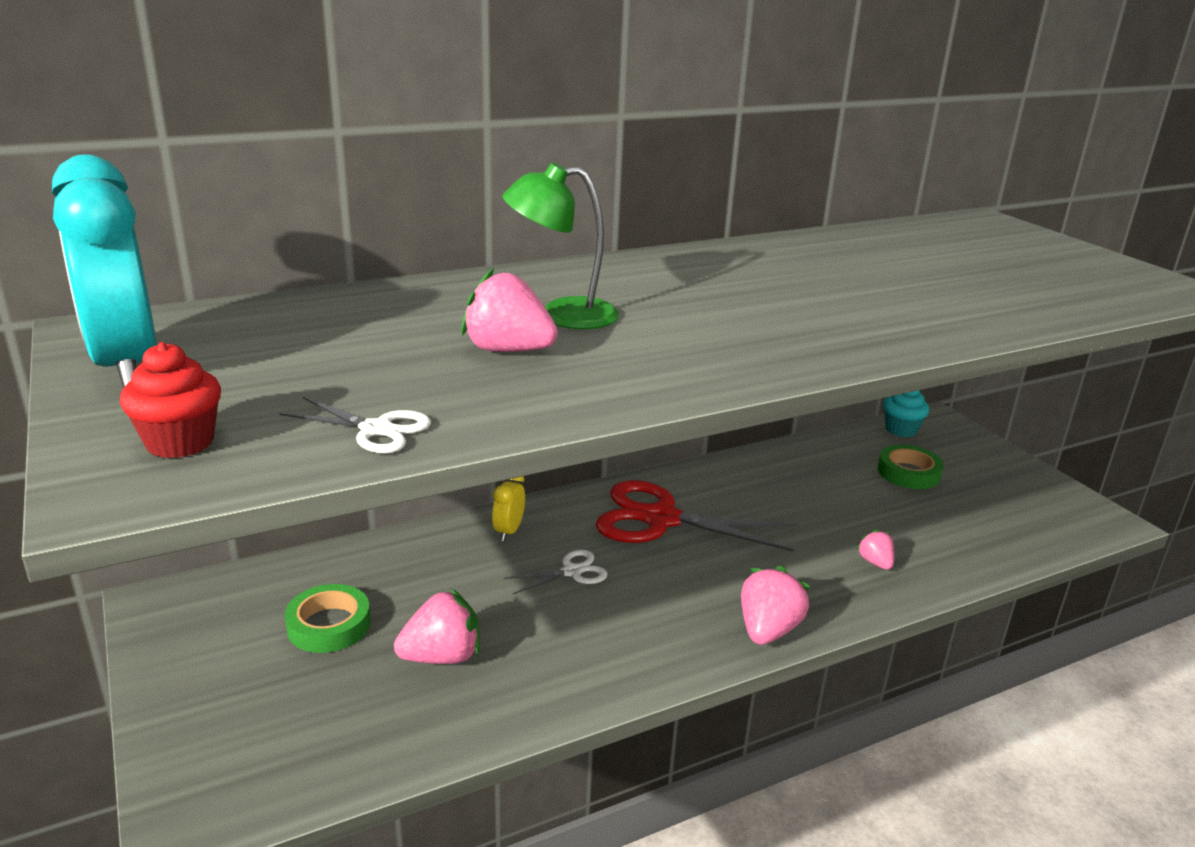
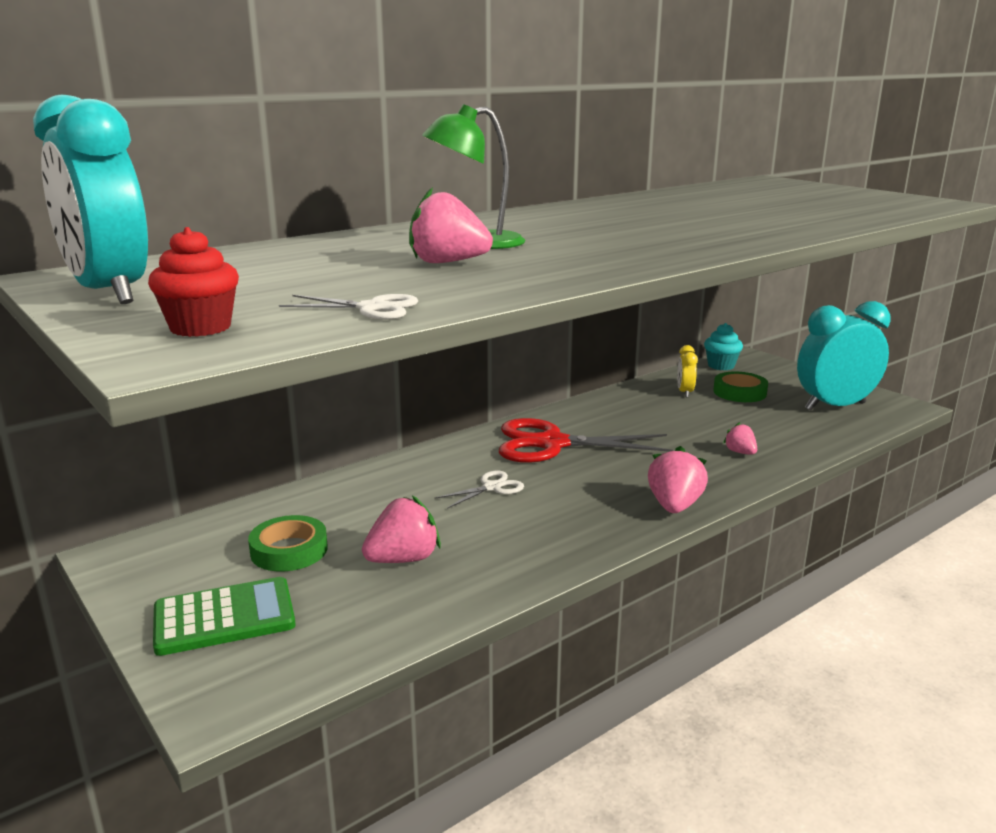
camera: 10 degrees left, 5 degrees down
(234, 704) = (224, 617): none -> green calculator
(509, 531) = (424, 466): yellow clock -> yellow clock (685, 392)
(1018, 509) = (835, 406): none -> turquoise clock

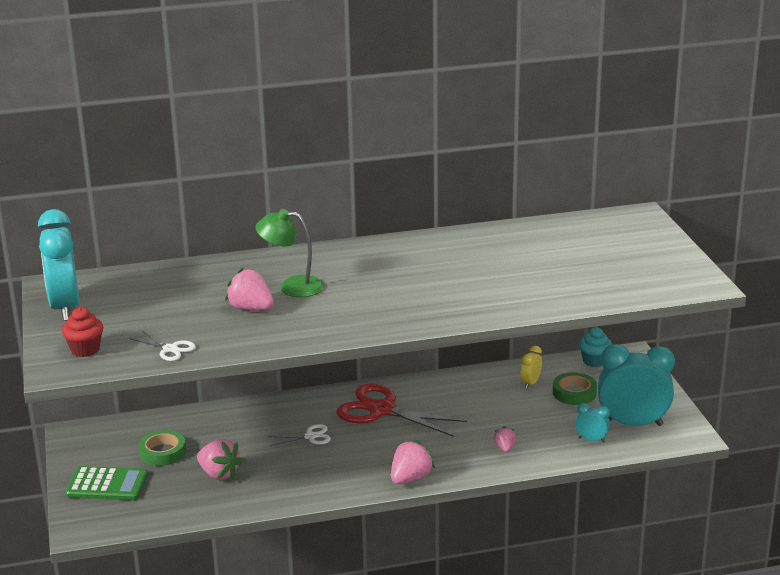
camera: 25 degrees right, 5 degrees up
(403, 559) = (219, 474): pink strawberry -> pink strawberry turned 45 degrees clockwise
(817, 427) = (591, 440): none -> turquoise clock

